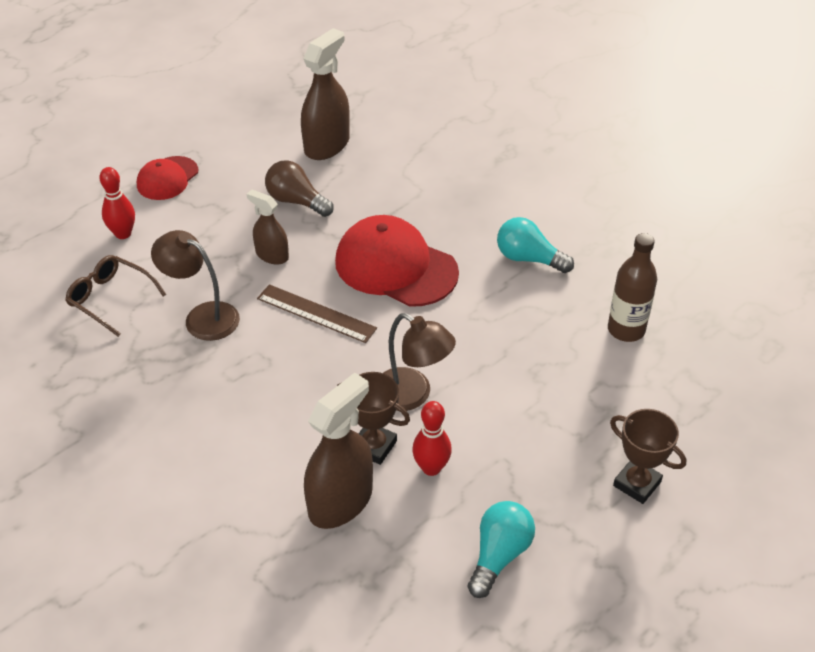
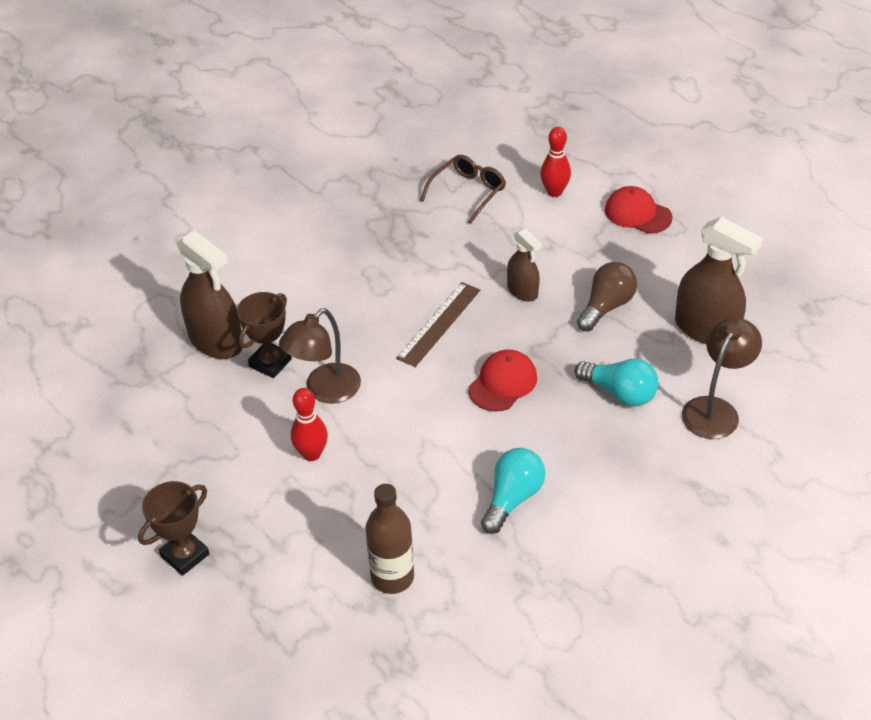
camera: 95 degrees right, 0 degrees up
(202, 317) = (441, 249): brown lamp -> brown lamp (715, 409)
(272, 255) = (522, 291): brown spray bottle -> brown spray bottle turned 105 degrees clockwise
(395, 267) = (503, 383): red cap -> red cap, size x0.57
(431, 468) = (238, 401): red bowling pin -> red bowling pin (312, 454)
(499, 555) = (135, 442): turquoise light bulb -> turquoise light bulb (620, 393)

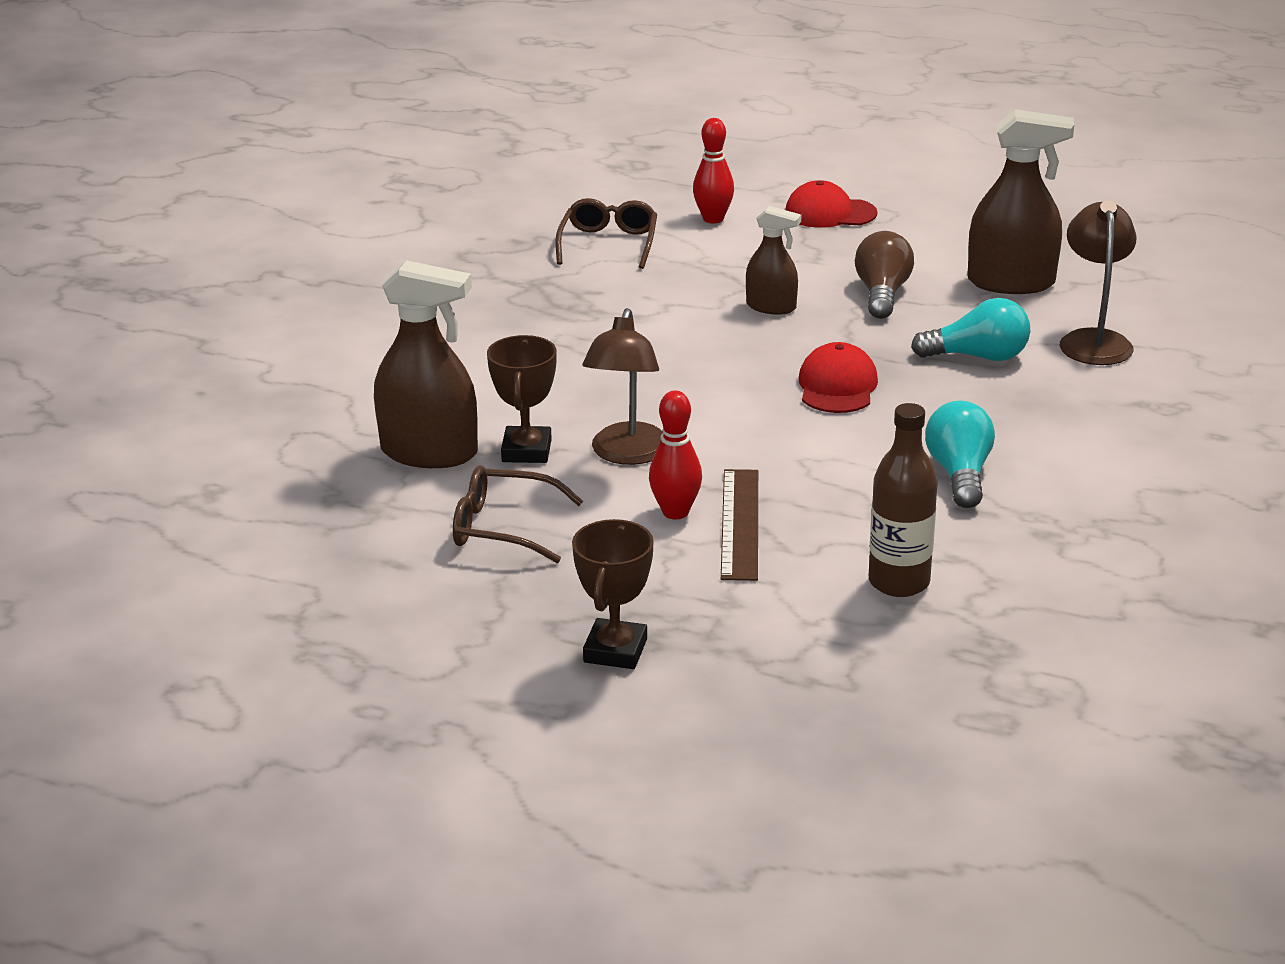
camera: 30 degrees left, 15 degrees down
(206, 423) = (504, 528): none -> brown glasses
(439, 324) = (703, 359): brown ruler -> brown ruler (740, 523)

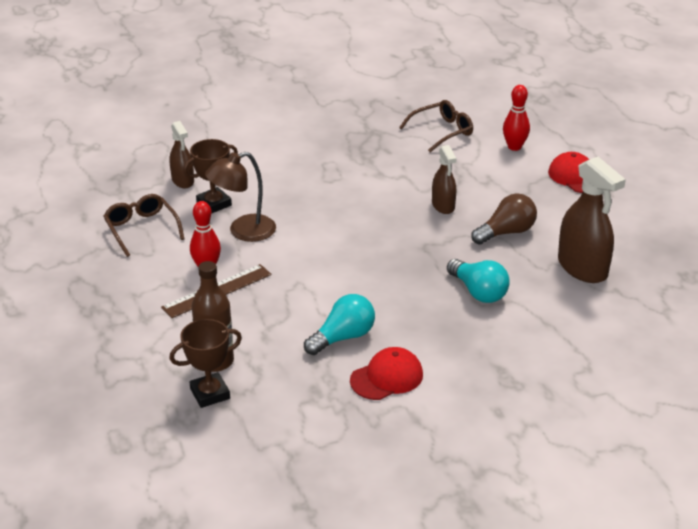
camera: 50 degrees right, 5 degrees up
(429, 452) = (183, 181): brown spray bottle -> brown spray bottle, size x0.58
(615, 650) = (72, 305): brown trophy -> brown trophy (210, 393)
(837, 386) = (386, 261): red cap -> red cap (387, 377)
(1093, 340) = (553, 324): brown lamp -> none

